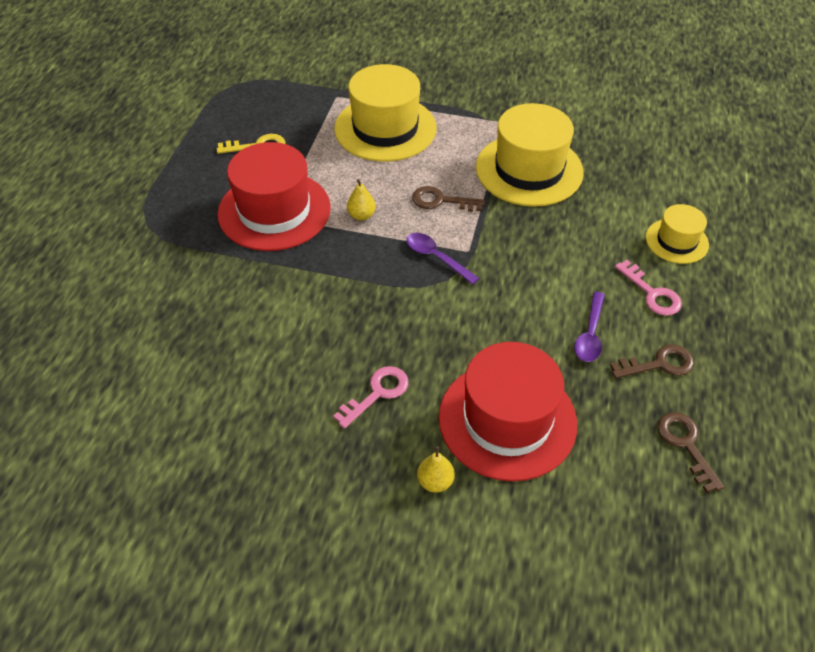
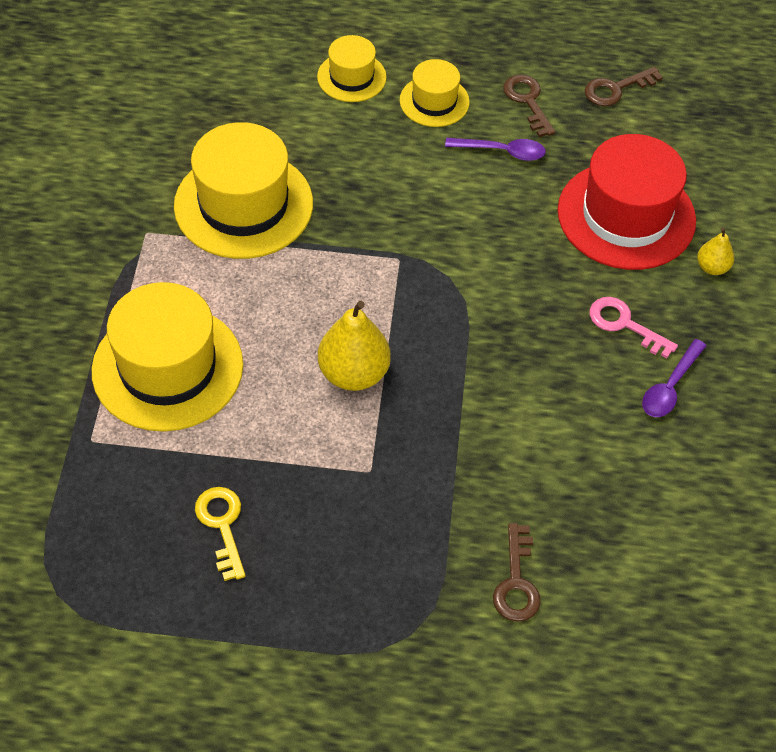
camera: 100 degrees left, 5 degrees up
(274, 211) = (359, 476): red hat -> none
(361, 215) = (353, 373): yellow pear -> yellow pear, size x1.88
(436, 258) = (416, 288): purple spoon -> purple spoon (670, 386)
(441, 201) = (314, 291): brown key -> brown key (516, 582)
(652, 293) = (434, 101): pink key -> yellow hat

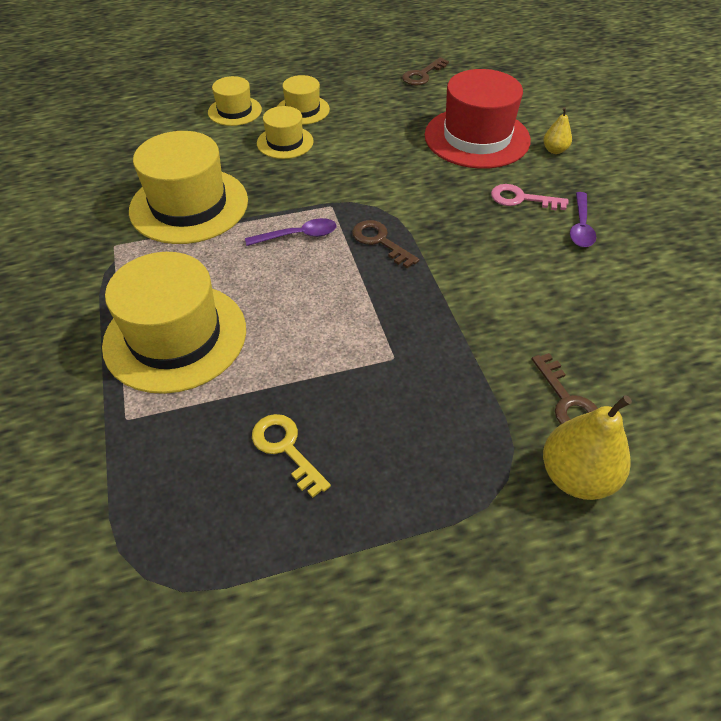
camera: 20 degrees left, 5 degrees down
(353, 373) = (339, 291): yellow pear -> yellow pear (576, 476)
(389, 147) = (285, 142): none -> yellow hat
(502, 151) = (368, 125): purple spoon -> purple spoon (298, 236)
(527, 101) = (368, 95): brown key -> brown key (380, 241)

